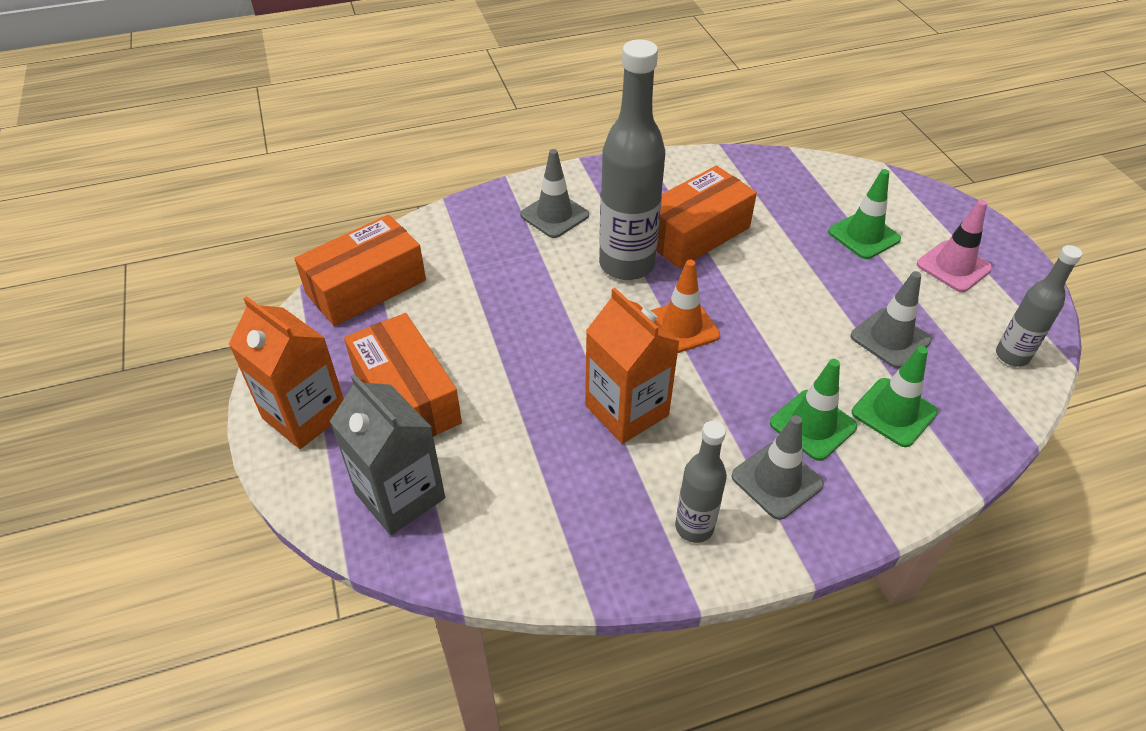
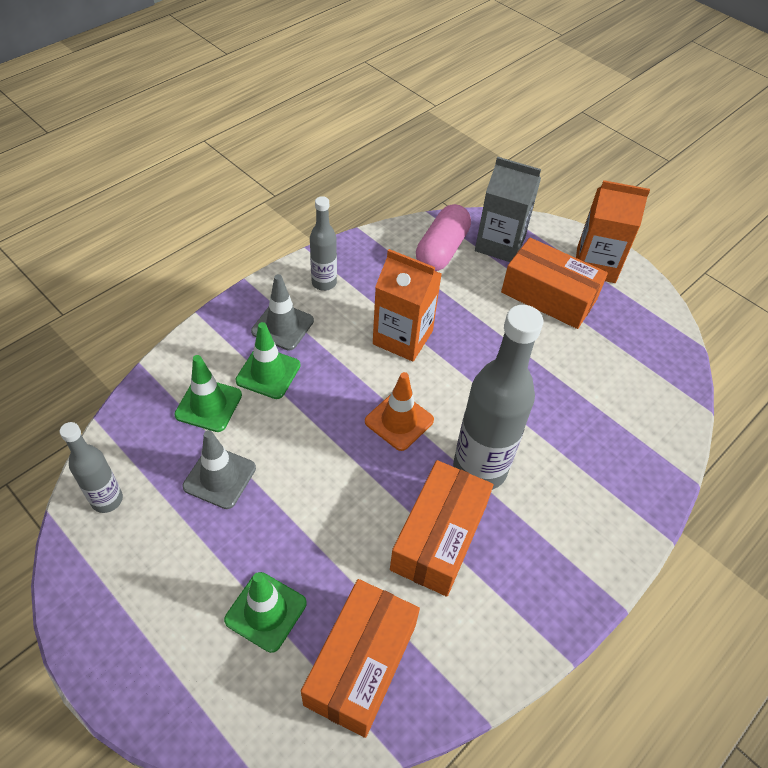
camera: 150 degrees right, 5 degrees up
(366, 287) = (658, 363): orange box -> orange box (361, 664)
(490, 518) = (442, 250): none -> pink capsule
(554, 215) = (583, 504): grey traffic cone -> none
(953, 266) = (162, 602): pink traffic cone -> none

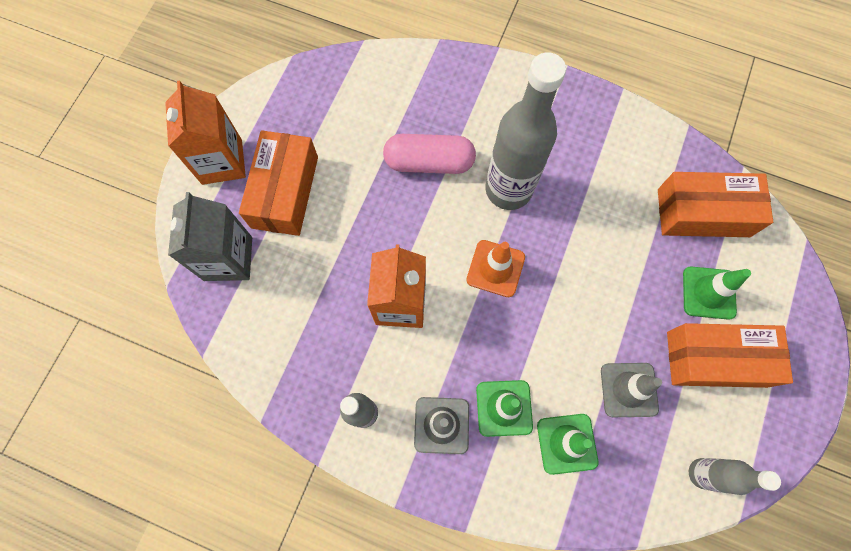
camera: 110 degrees left, 20 degrees up
(439, 537) = (583, 198): orange box -> orange box (716, 359)
(442, 250) = (262, 313): pink capsule -> pink capsule (429, 162)

